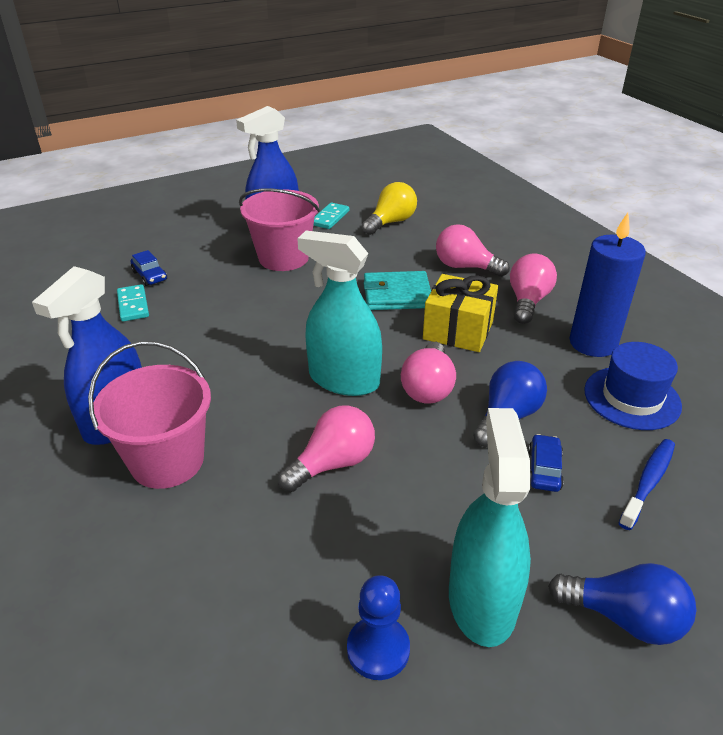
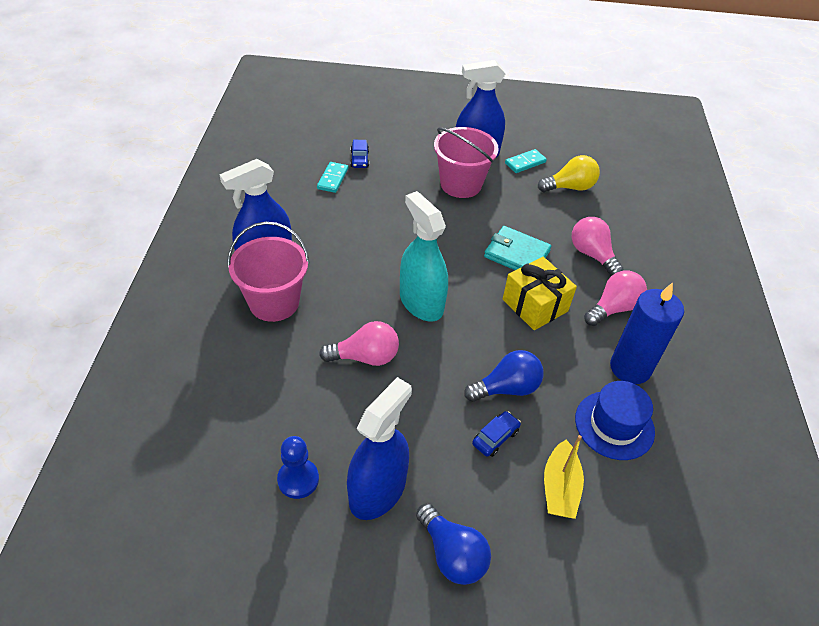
camera: 30 degrees right, 10 degrees up
(428, 387) = (472, 338): pink light bulb -> none
(482, 601) = (377, 491): turquoise spray bottle -> blue spray bottle
(648, 482) = (559, 488): blue toothbrush -> yellow boat

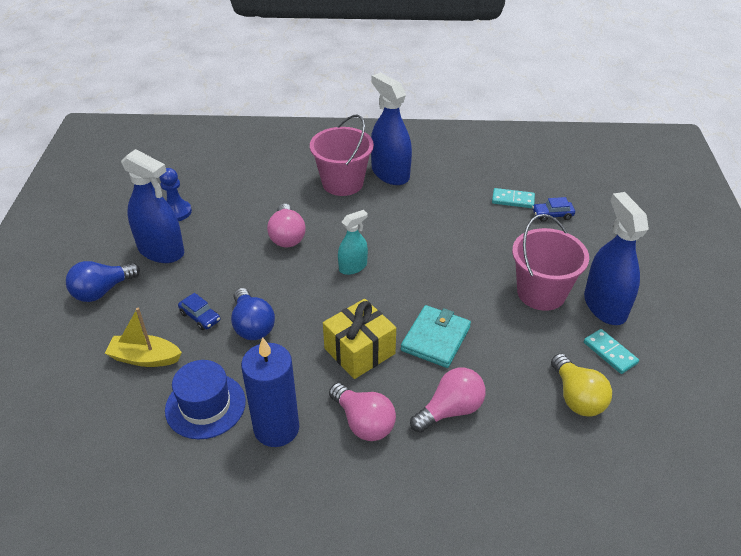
camera: 90 degrees right, 5 degrees down
(421, 303) = (353, 267): turquoise spray bottle -> turquoise spray bottle, size x0.56

